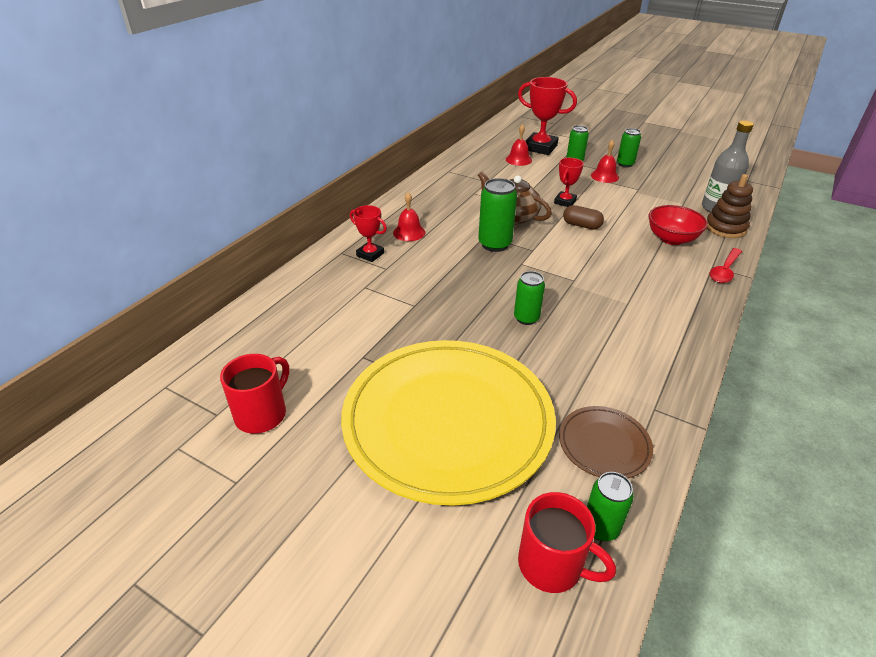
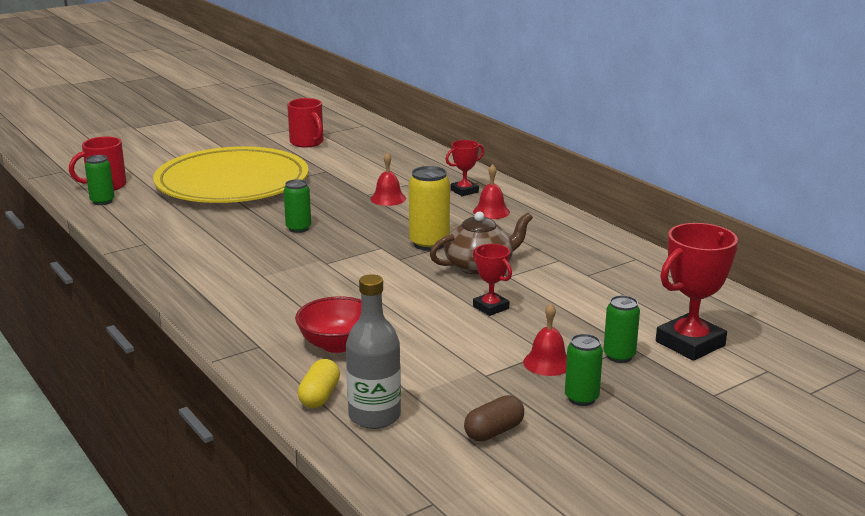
camera: 115 degrees right, 15 degrees down
(495, 244) = (429, 244): green can -> yellow can
(518, 159) = (649, 313): red bell -> red bell (388, 198)
(581, 225) = (423, 299): brown capsule -> brown capsule (494, 432)
(604, 444) = (146, 218): brown plate -> none
(724, 271) = (243, 349): red spoon -> none
(725, 228) = (319, 396): brown stacking toy -> yellow capsule

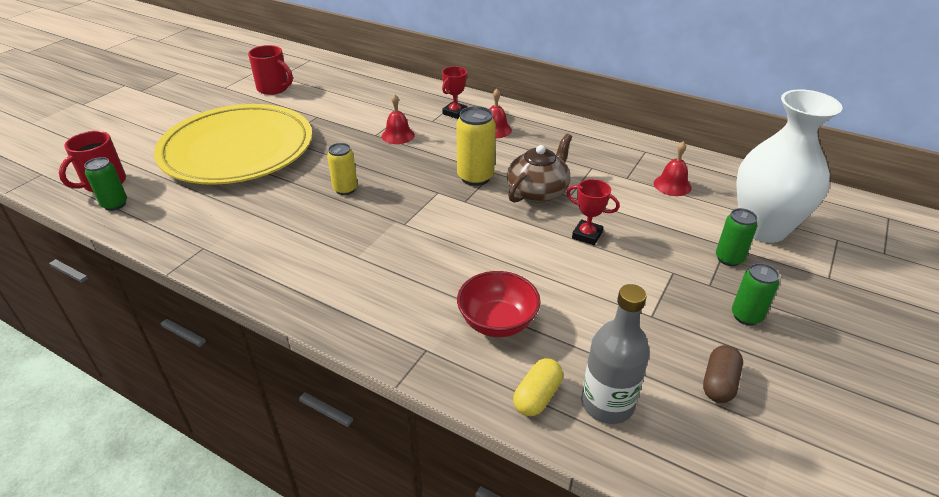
camera: 25 degrees left, 15 degrees up
(298, 228) = (345, 189): green can -> yellow can
(319, 396) = (537, 396): yellow capsule -> yellow capsule turned 45 degrees clockwise
(547, 363) = (685, 284): red bell -> red bell (672, 185)
(690, 343) = (763, 228): red trophy -> white vase

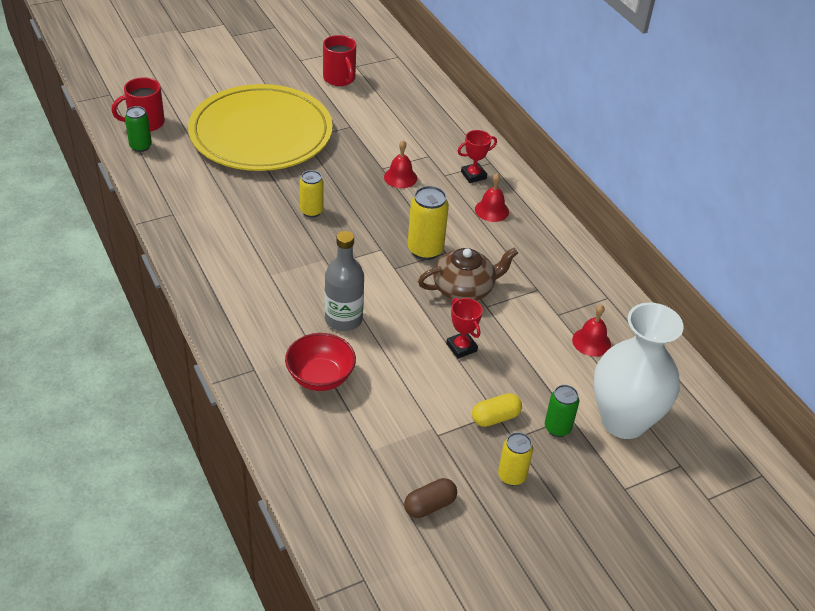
camera: 30 degrees right, 5 degrees up
(537, 396) = (295, 440): yellow capsule -> yellow capsule (495, 418)
(607, 404) = (336, 472): grey bottle -> grey bottle (343, 319)
(746, 316) = (512, 476): green can -> yellow can

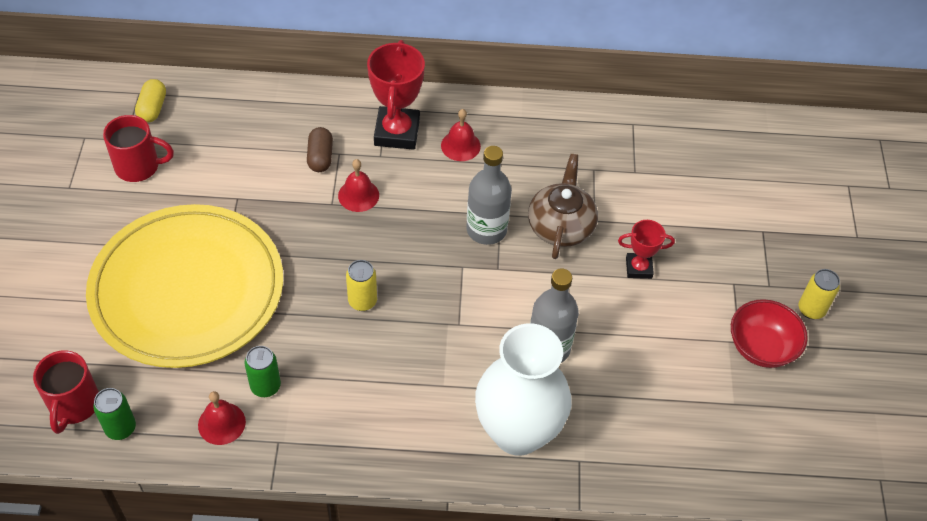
camera: 60 degrees left, 10 degrees up
(320, 377) = (620, 405): red bowl -> red bowl (761, 347)
(425, 250) = (486, 230): yellow can -> grey bottle
(429, 505) = (818, 388): brown capsule -> brown capsule (320, 157)
(473, 175) = (397, 132): red trophy -> red trophy, size x1.77
(495, 418) = (739, 287): yellow capsule -> yellow capsule (152, 108)
(557, 428) = (771, 247): green can -> green can (265, 386)
(591, 342) = (682, 166): red bell -> red bell (221, 423)
(623, 421) = (784, 196): white vase -> white vase (517, 432)

